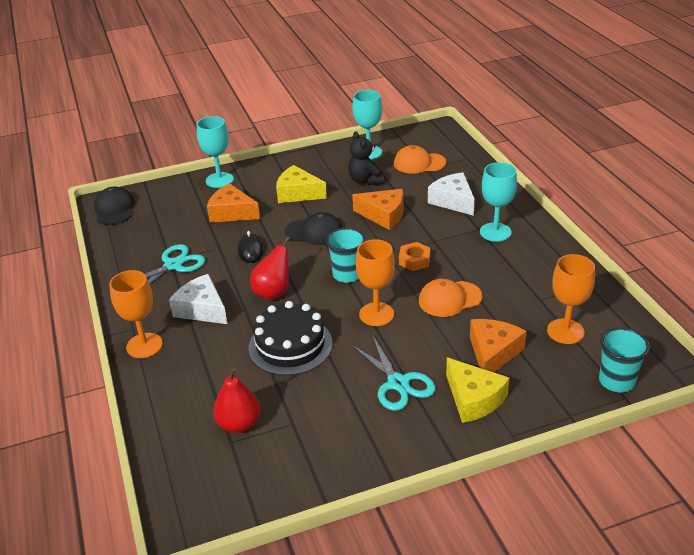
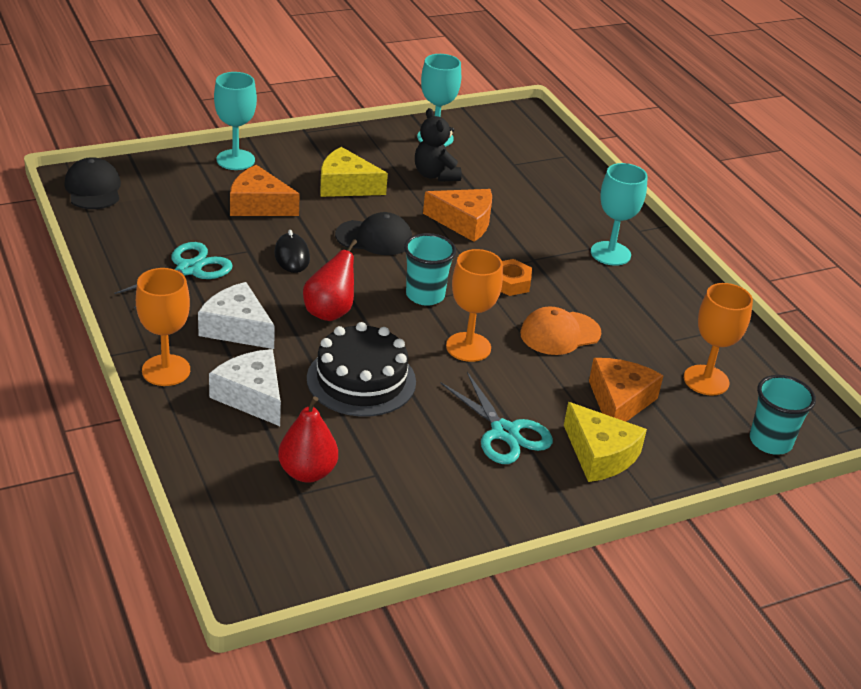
camera: 10 degrees left, 0 degrees up
(419, 163) = (504, 157): orange cap -> none
(453, 201) = (553, 210): white cheese -> white cheese (252, 396)

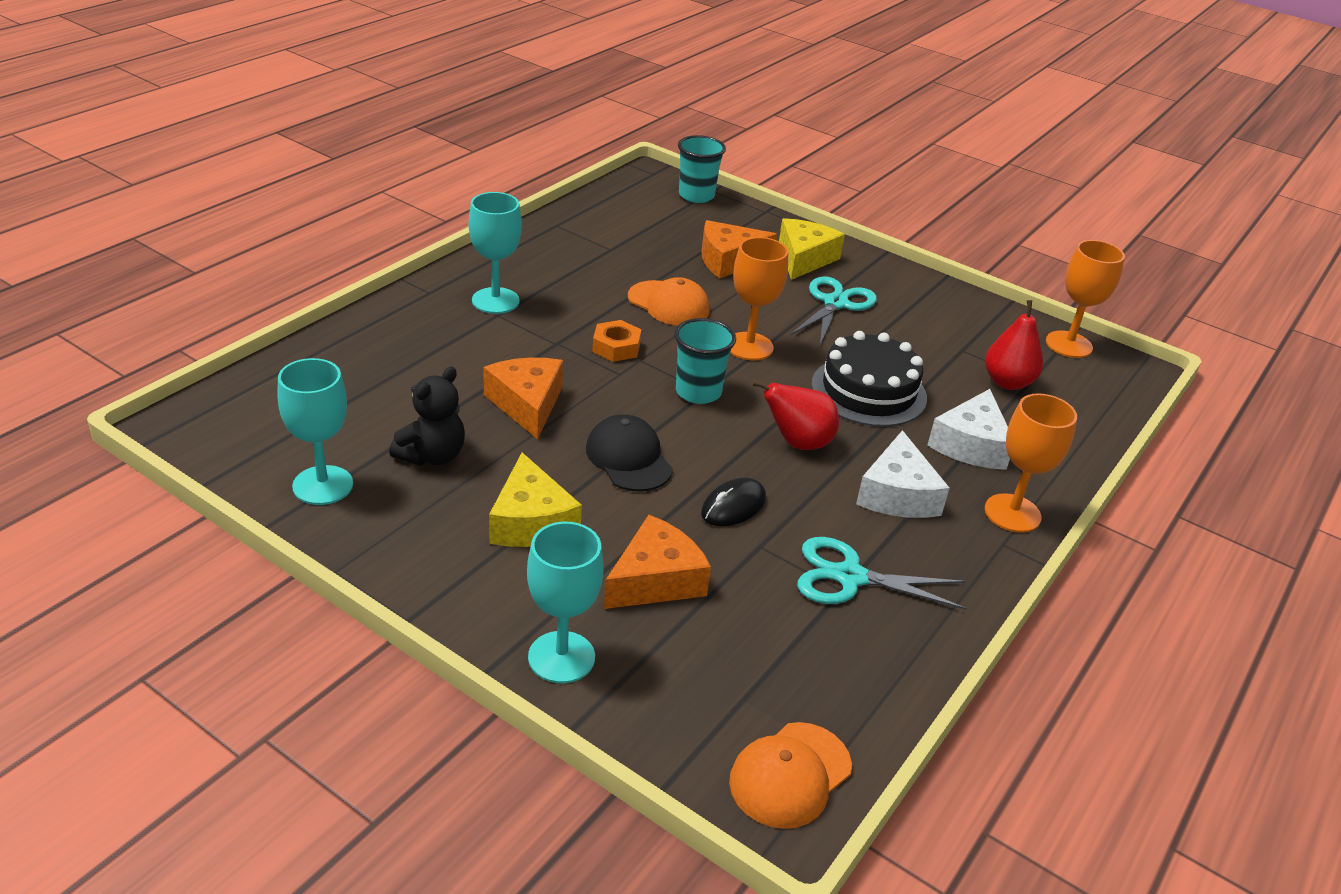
camera: 120 degrees left, 0 degrees up
(93, 189) = (790, 775): black cap -> orange cap
(259, 205) = (655, 580): orange cheese -> orange cheese turned 120 degrees counterclockwise
(706, 380) = (651, 228): orange goblet -> orange goblet (1068, 344)

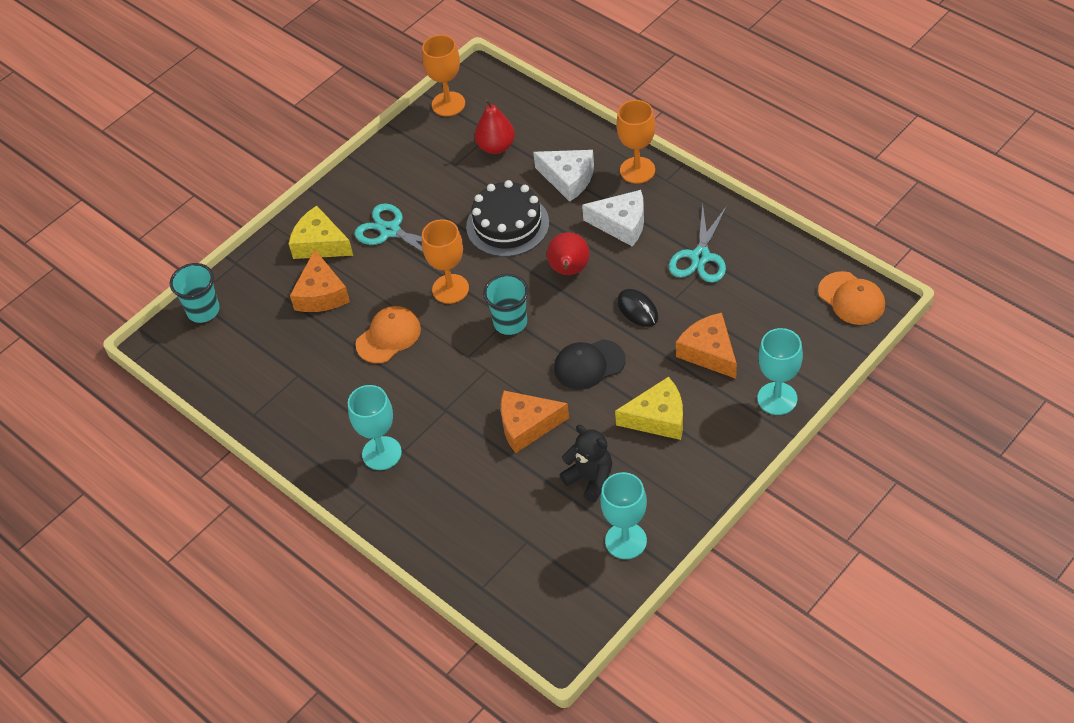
camera: 75 degrees left, 15 degrees up
(616, 347) = (451, 371): orange nut -> none

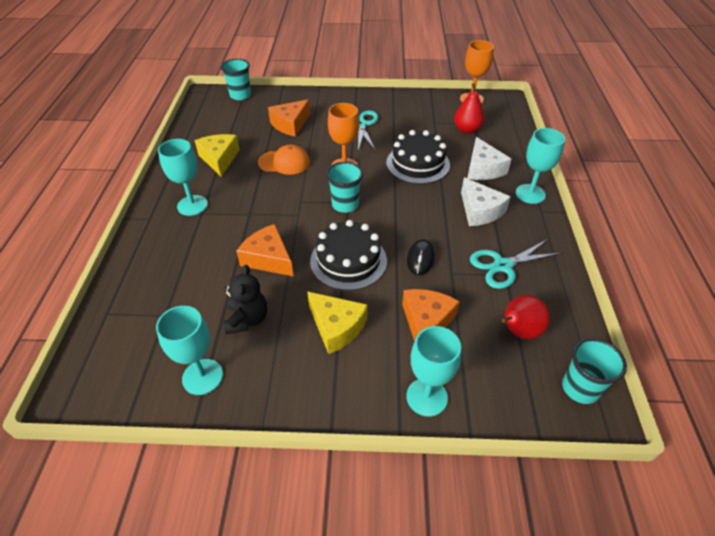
camera: 45 degrees right, 5 degrees down
(320, 244) = (324, 107): yellow cheese -> yellow cheese (219, 159)
(569, 270) = (414, 208): red pear -> red pear (518, 331)
(589, 365) = (348, 261): black cap -> black cake
(637, 170) = (530, 194): orange goblet -> turquoise goblet
(851, 299) = (580, 388): orange cap -> turquoise cup

